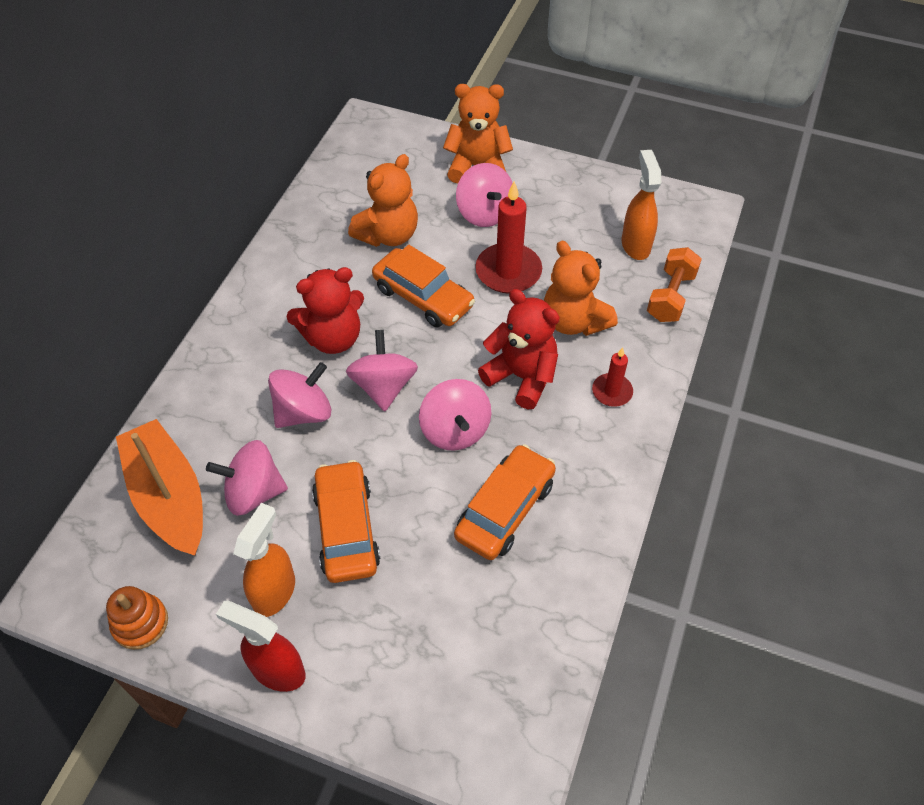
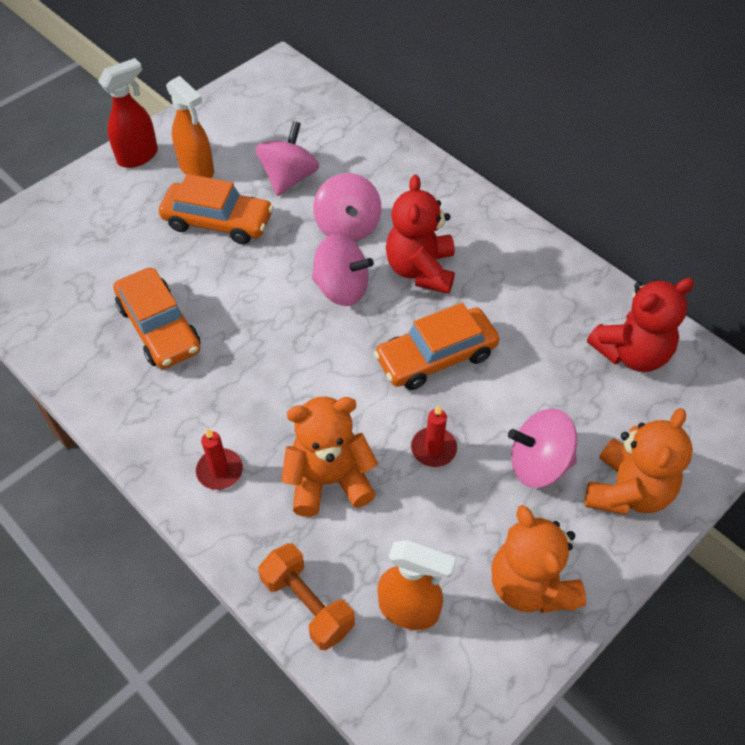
camera: 115 degrees right, 0 degrees up
(140, 623) = (225, 101): orange stacking toy -> none
(169, 497) = (317, 132): orange boat -> none
(388, 235) = (542, 358): orange teddy bear -> orange teddy bear (530, 585)
(455, 430) = (261, 323): pink spinning top -> none
(508, 271) = (433, 448): red candle -> red candle, size x0.56
(521, 377) = (287, 399): red teddy bear -> red teddy bear (632, 353)

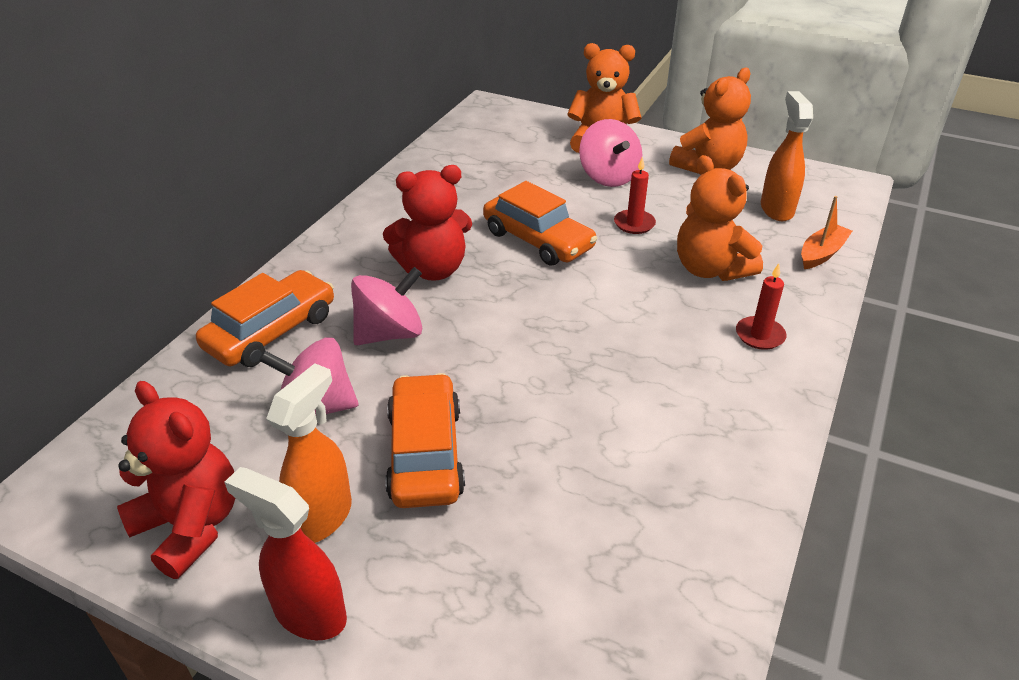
camera: 110 degrees left, 15 degrees down
(159, 328) = (629, 446): orange car -> orange car (271, 331)
(308, 604) = (821, 253): orange dumbbell -> orange boat
(341, 289) = (486, 315): pink spinning top -> none
(632, 353) = (473, 152): red teddy bear -> red teddy bear (191, 525)

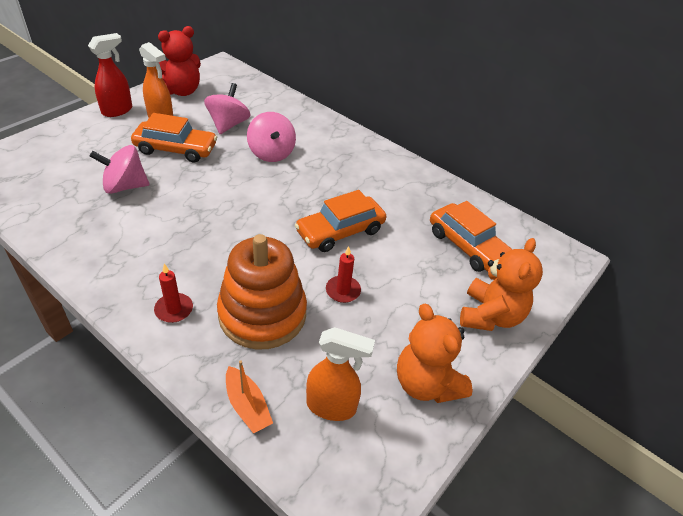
camera: 100 degrees right, 5 degrees up
(271, 331) = (294, 119): orange car -> orange car (467, 246)
(433, 269) = (325, 178): red teddy bear -> none
(608, 177) = (422, 299): pink spinning top -> pink spinning top (125, 186)
(710, 269) = (262, 314): orange teddy bear -> orange stacking toy

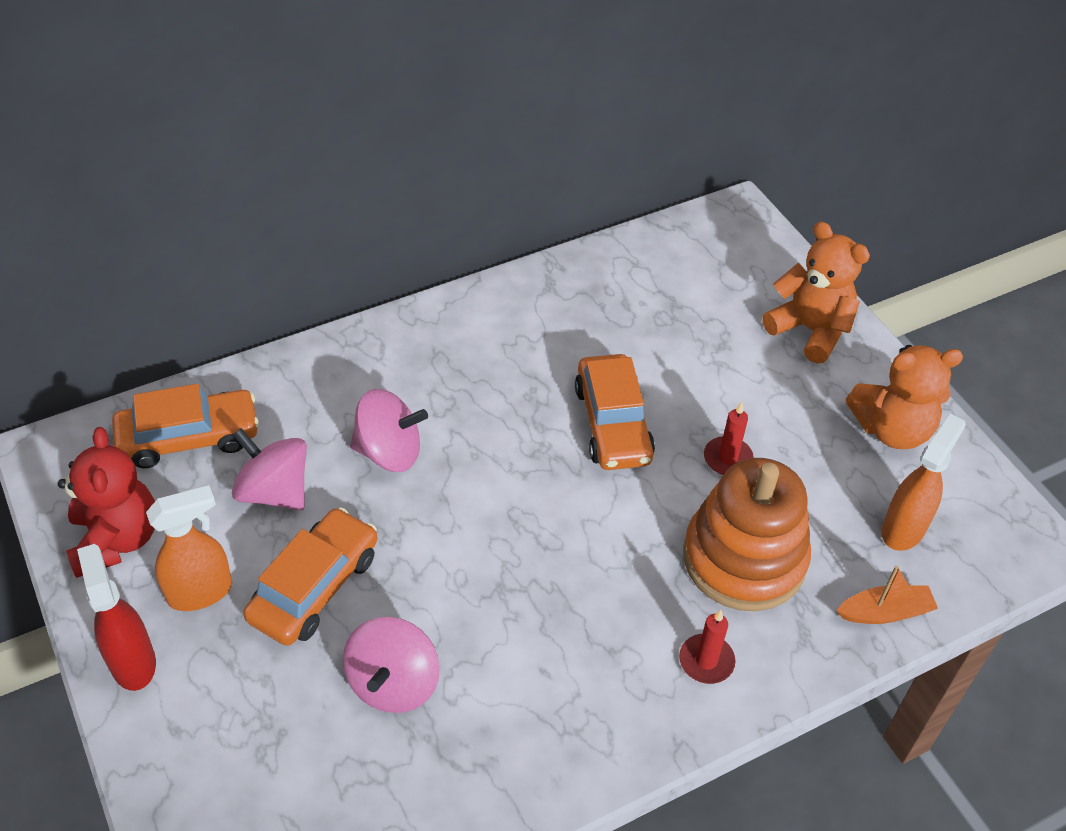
camera: 65 degrees left, 5 degrees up
(467, 246) = (688, 300): orange car -> orange car (189, 437)

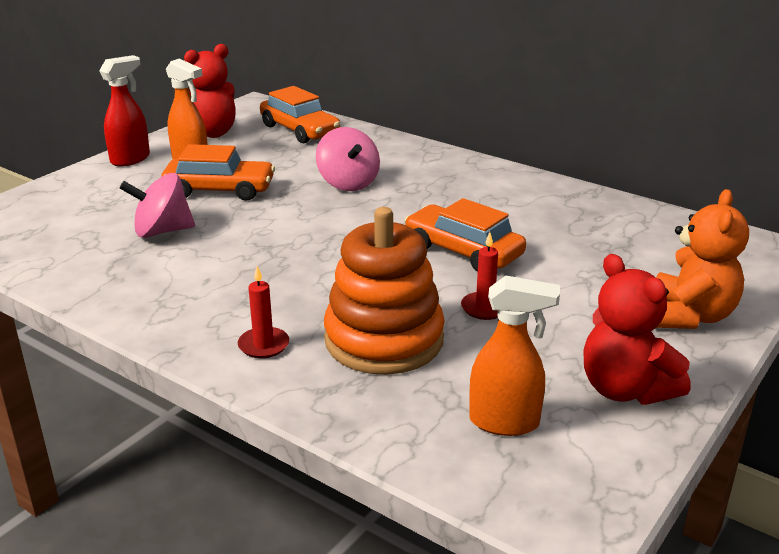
camera: 65 degrees right, 20 degrees down
(274, 491) = (282, 160): pink spinning top -> none
(613, 423) = (463, 251): orange car -> orange car turned 75 degrees clockwise
(885, 612) = (391, 431): orange boat -> none
(892, 429) = (625, 389): orange teddy bear -> red teddy bear

